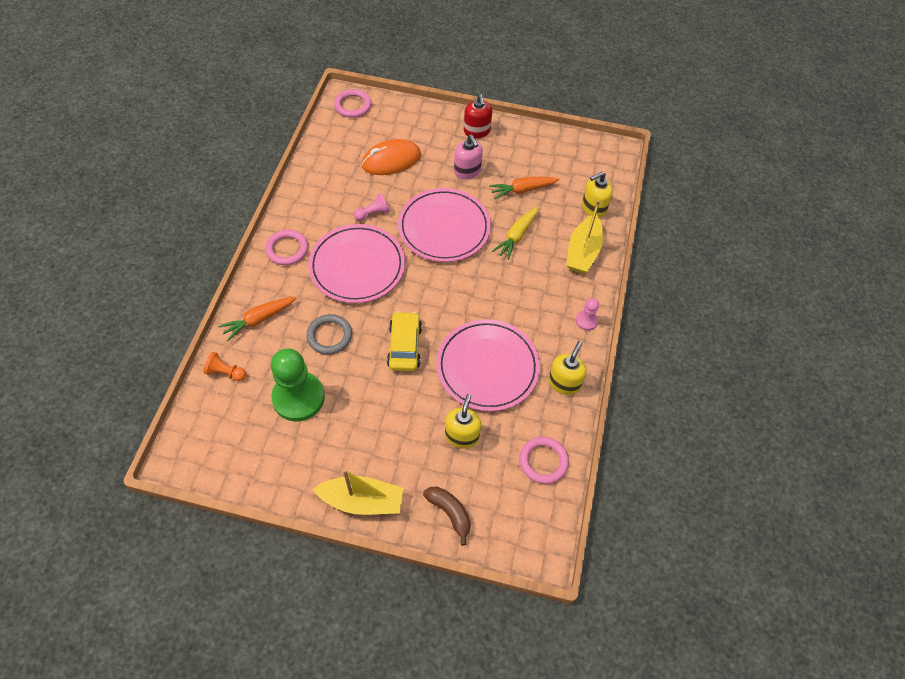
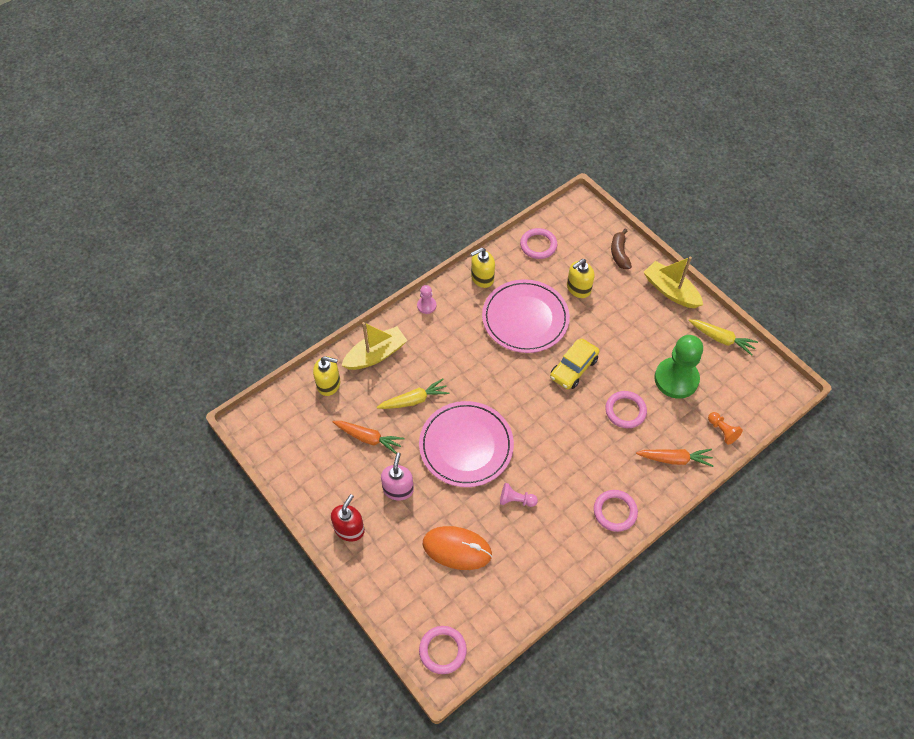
camera: 140 degrees left, 0 degrees up
(274, 475) = (721, 339): none -> yellow carrot
(329, 336) = (625, 411): grey ring -> pink ring
(357, 266) = (565, 457): pink plate -> none

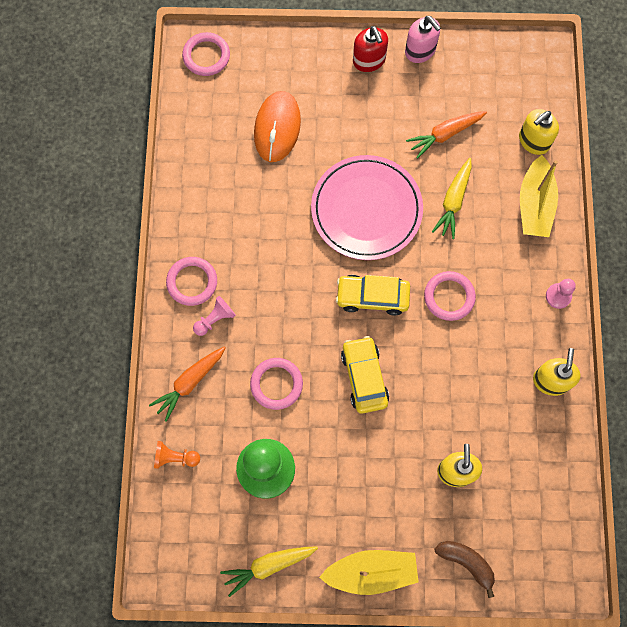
camera: 130 degrees right, 15 degrees up
(398, 489) = (373, 123): pink soap dispenser -> pink soap dispenser (420, 51)
(457, 549) = (277, 128): orange mouse -> orange mouse turned 45 degrees counterclockwise
(516, 500) = (277, 209): pink pawn -> pink pawn (215, 319)
(521, 400) = (372, 297): none -> yellow car
(525, 318) = (462, 381): pink plate -> none
(538, 245) = (549, 480): pink ring -> pink ring (449, 297)

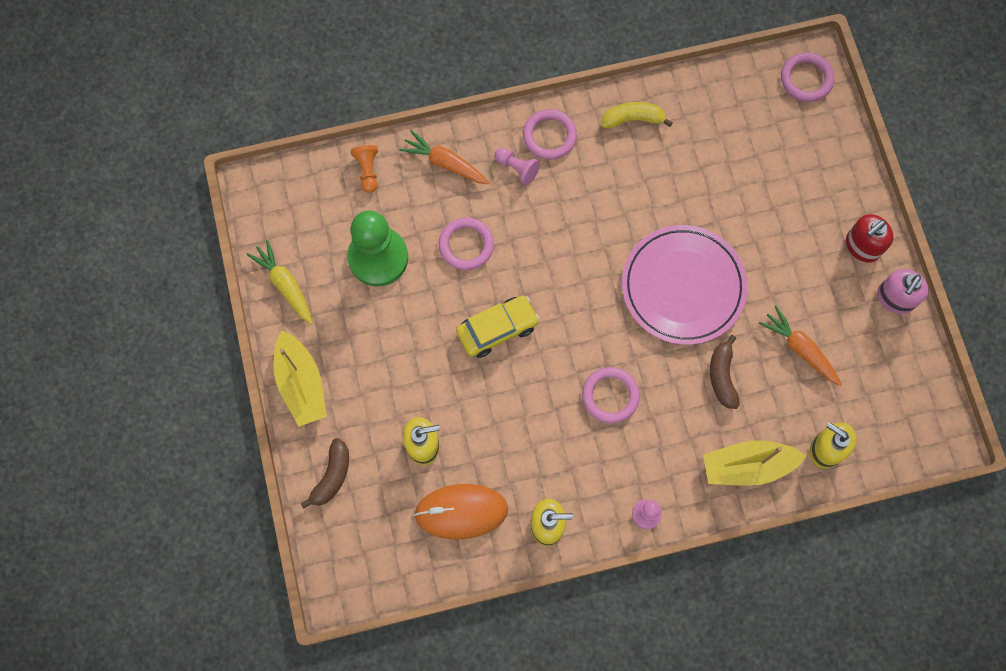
camera: 75 degrees right, 0 degrees up
(198, 206) = (633, 119): none -> yellow banana
(277, 128) = (747, 172): orange mouse -> orange mouse (461, 512)
(372, 297) = (586, 316): yellow car -> none
(453, 201) = (722, 376): yellow carrot -> brown banana

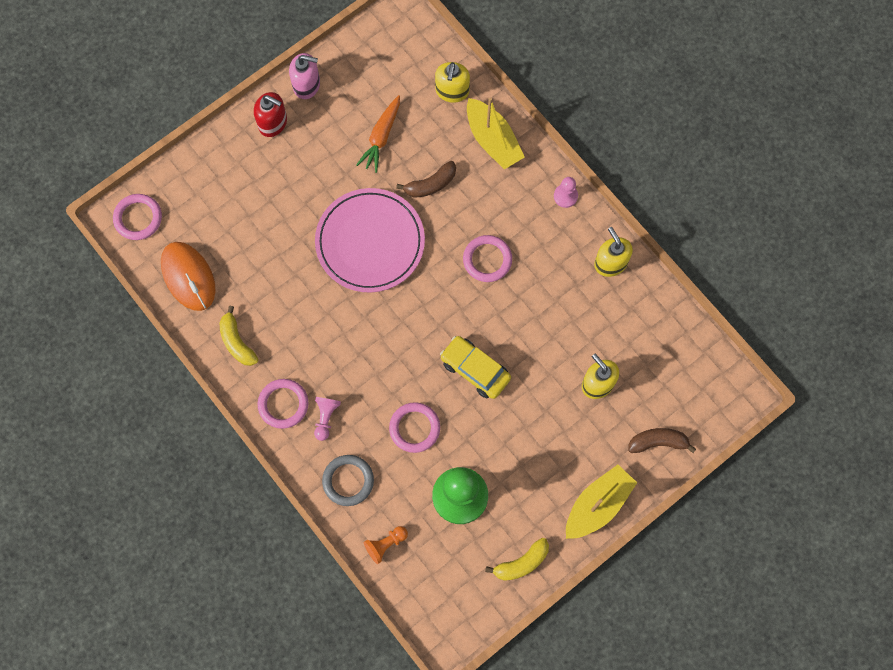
camera: 115 degrees left, 0 degrees up
(285, 285) = (521, 563): yellow carrot -> yellow banana
(445, 163) = (348, 481): orange carrot -> grey ring
(461, 512) = (634, 330): orange mouse -> orange mouse (188, 277)

